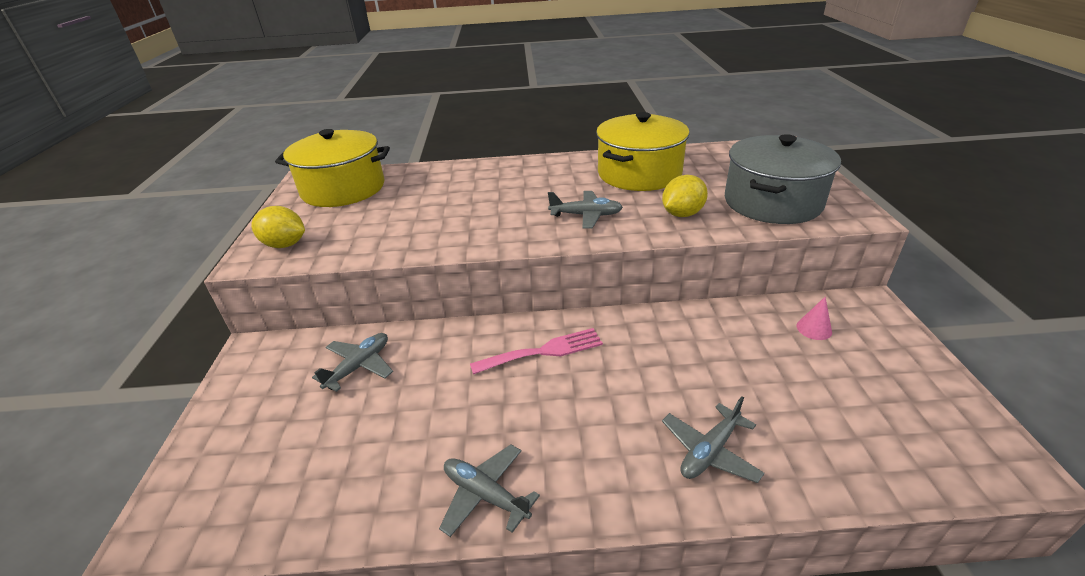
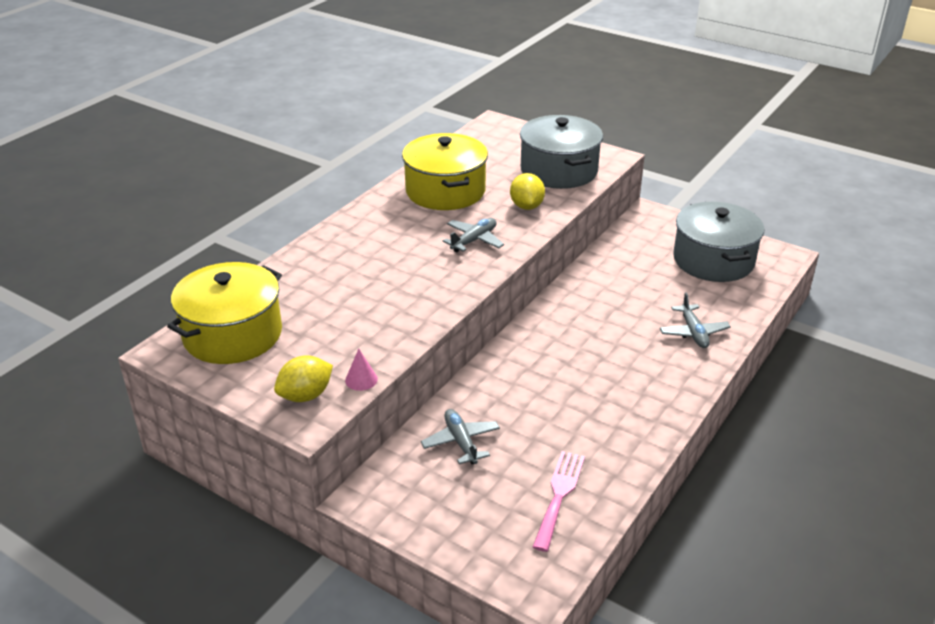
camera: 55 degrees left, 0 degrees up
(485, 495) = (645, 426): grey plane -> none
(543, 351) = (547, 350): pink fork -> pink fork (559, 495)
(814, 329) = (645, 243): pink cone -> pink cone (361, 379)
(877, 397) = (713, 260): none -> grey pot

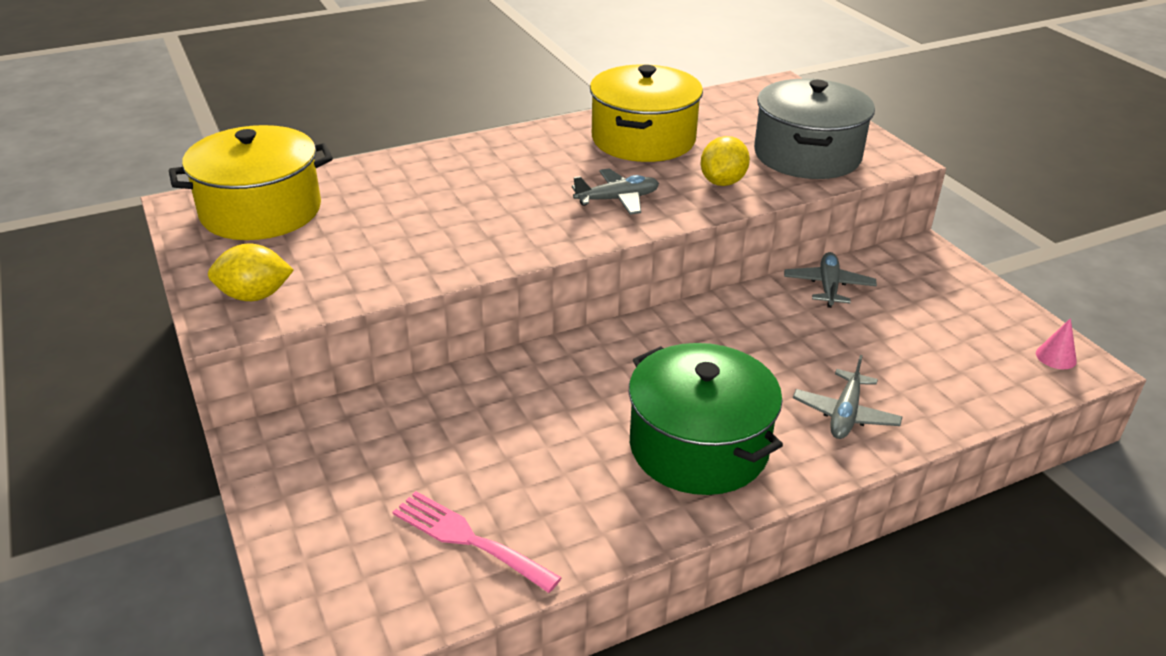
camera: 30 degrees right, 0 degrees up
(361, 379) = (327, 301): pink cone -> pink cone (1056, 357)
(461, 442) = (422, 426): grey plane -> grey plane (828, 286)
(559, 495) = (468, 539): pink fork -> pink fork turned 105 degrees counterclockwise
(634, 384) = (699, 446): none -> green pot
(713, 260) = (963, 335): grey pot -> none

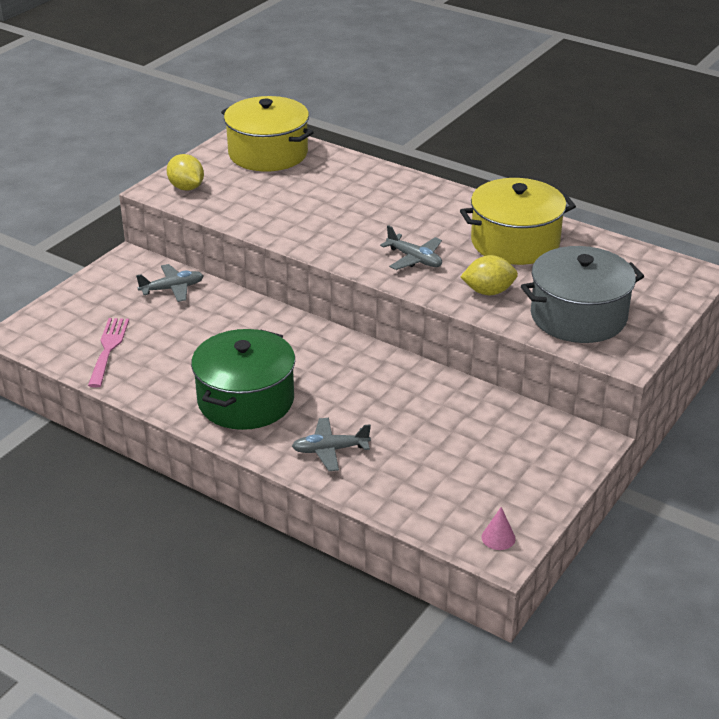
camera: 60 degrees right, 0 degrees up
(828, 286) = (482, 406): grey plane -> grey plane (172, 289)

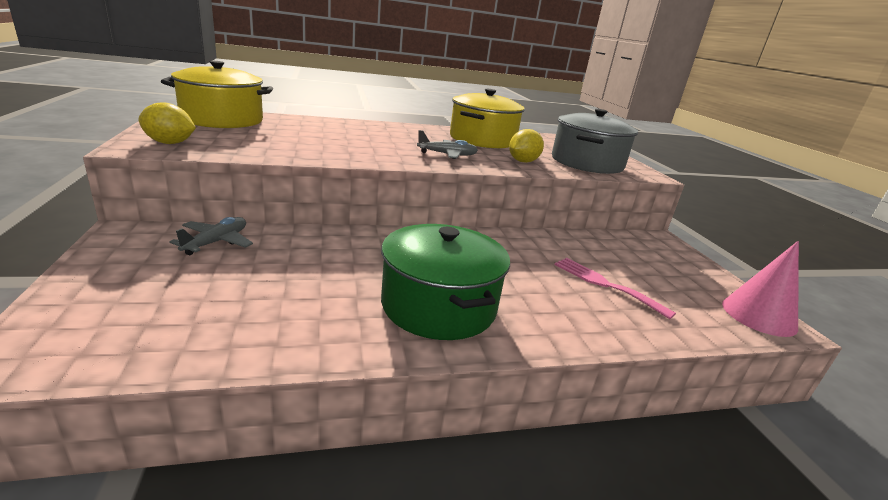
camera: 50 degrees left, 10 degrees down
(108, 348) = (207, 320): pink fork -> pink fork (605, 284)
(330, 450) = (569, 312): grey plane -> none
(498, 538) = (759, 315): pink cone -> pink cone, size x2.10

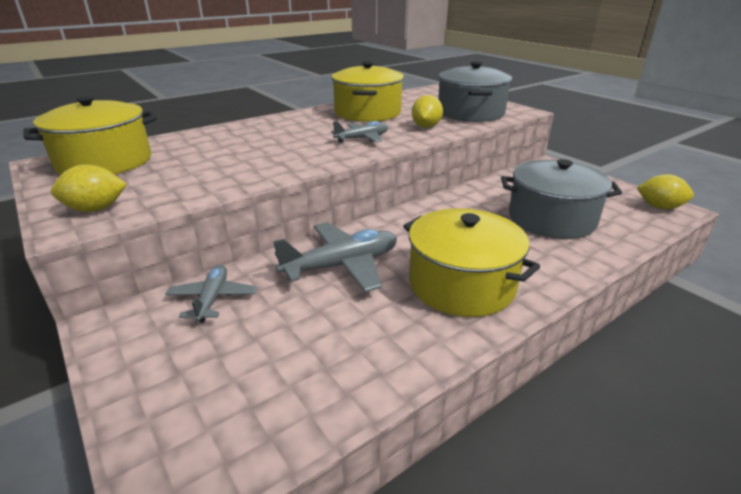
camera: 20 degrees left, 5 degrees up
(347, 254) = (342, 265): none -> grey plane
(439, 305) = (461, 284): green pot -> yellow pot
(605, 284) = (551, 219): pink fork -> grey pot
(759, 315) = (659, 207): pink cone -> yellow lemon

